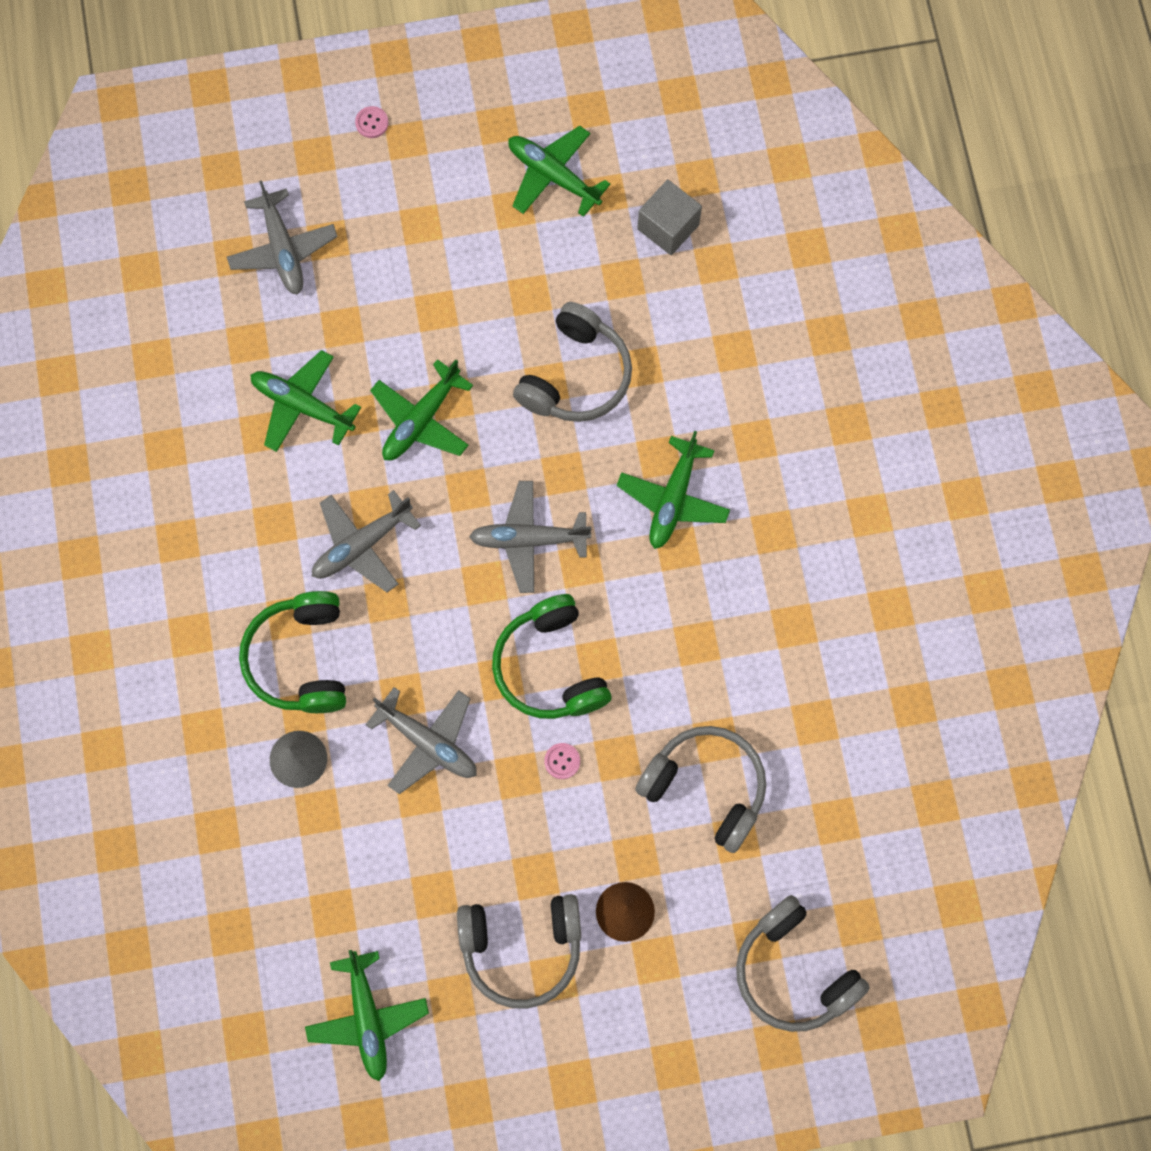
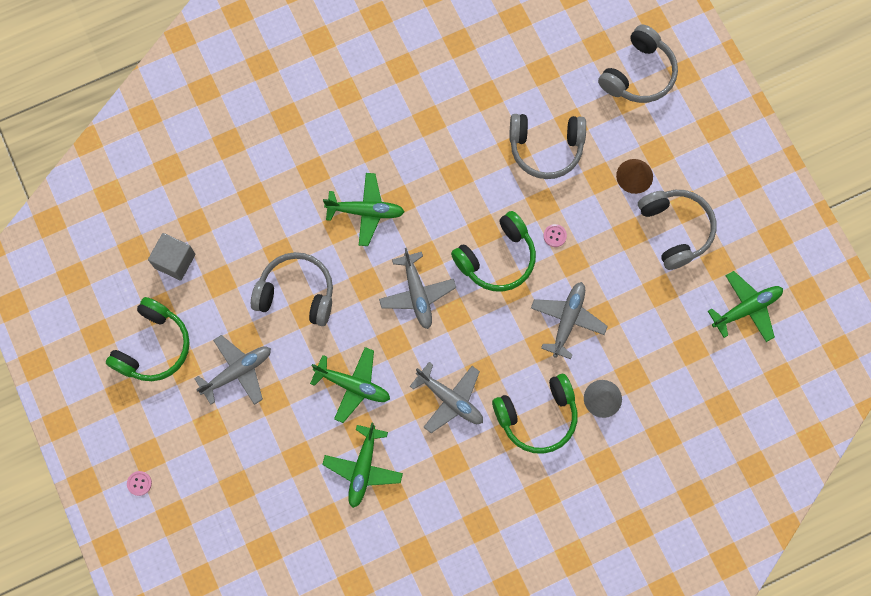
camera: 105 degrees left, 0 degrees up
(283, 249) = (251, 517): grey plane -> grey plane (237, 372)
(553, 175) = (153, 346): green plane -> green headphones
(705, 788) = (546, 148): grey headphones -> grey headphones turned 105 degrees counterclockwise

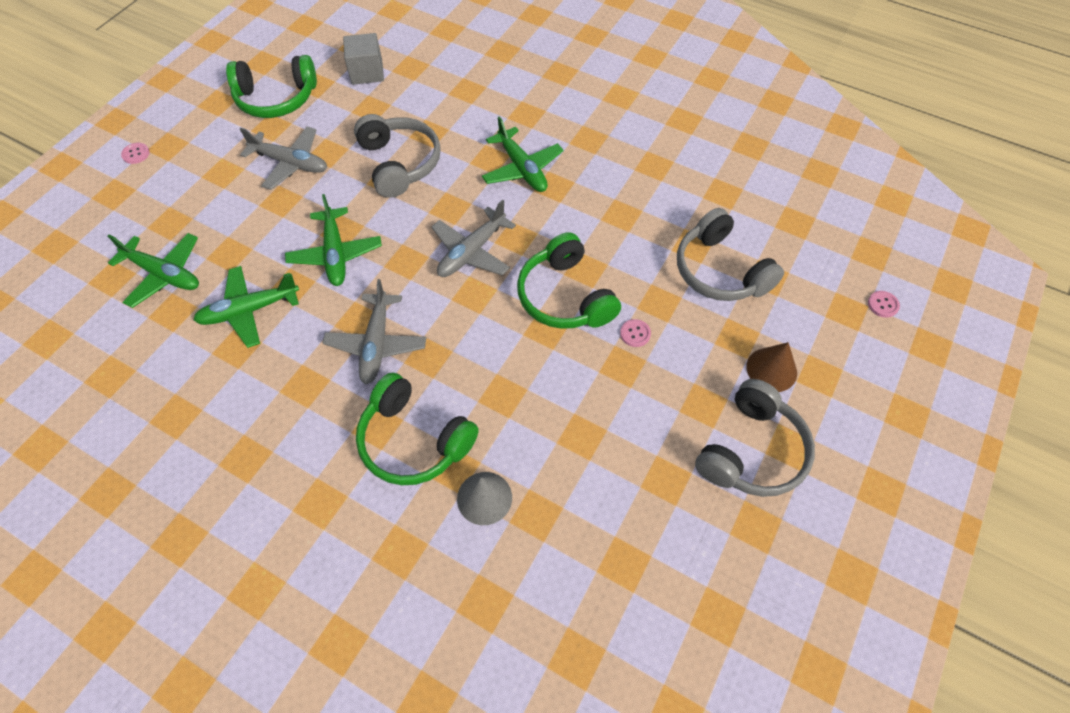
camera: 55 degrees right, 15 degrees down
(497, 258) = (565, 296): green headphones -> green headphones turned 45 degrees clockwise
(567, 320) = (551, 403): grey plane -> none
(638, 74) = (883, 305): grey headphones -> pink button
(746, 309) = (730, 601): green plane -> green plane (164, 274)

